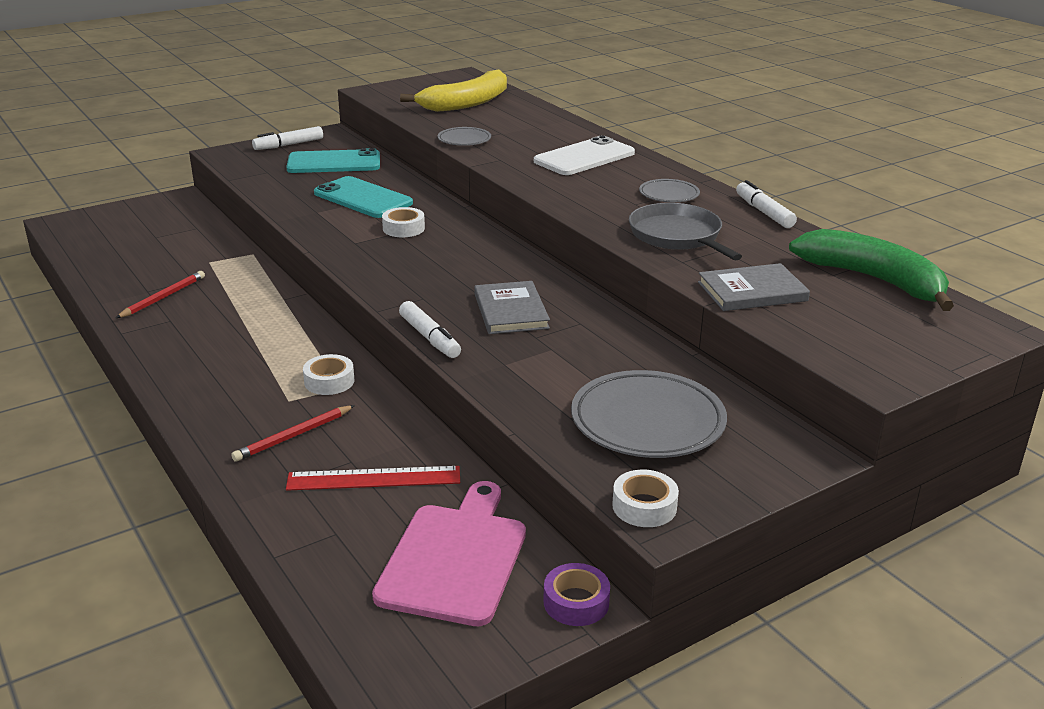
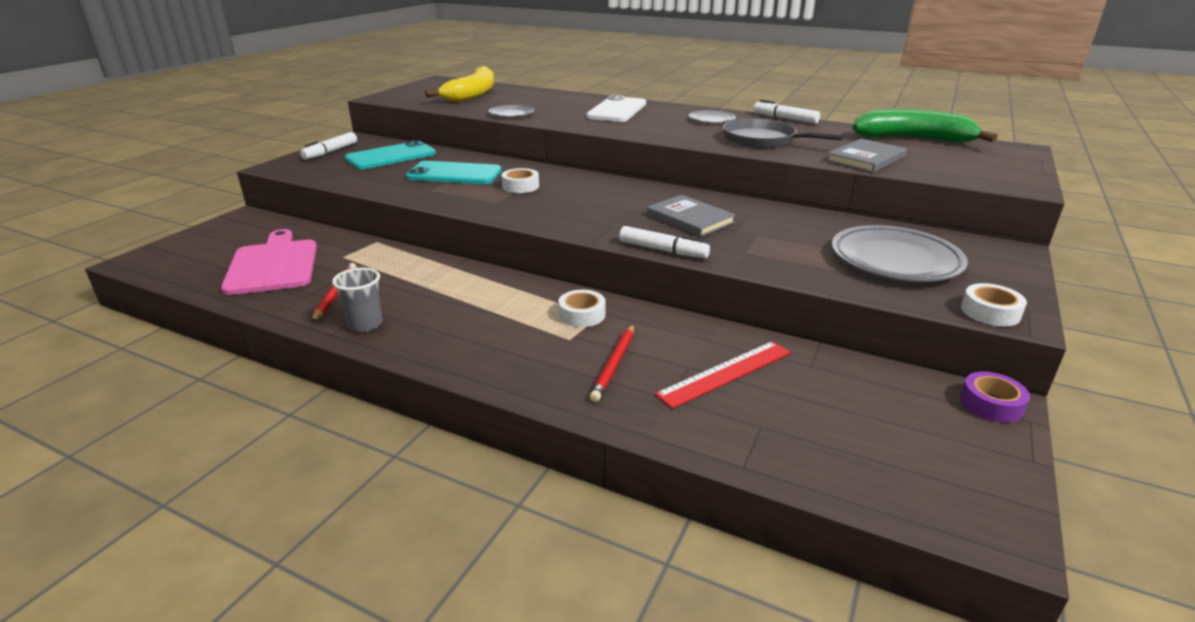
camera: 30 degrees left, 0 degrees up
(153, 333) = (365, 324): none -> grey cup
(455, 558) = (871, 408): pink cutting board -> pink cutting board (273, 265)

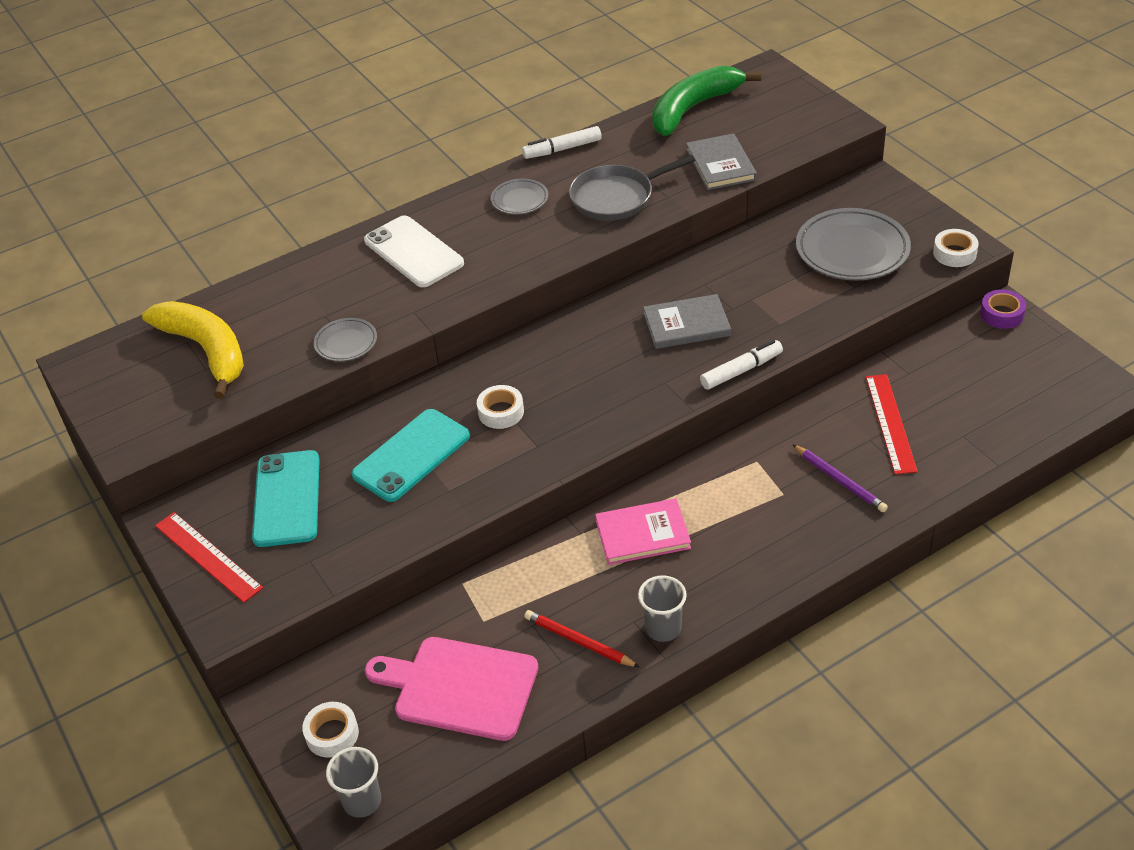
camera: 55 degrees left, 15 degrees up
(159, 261) = (362, 801): none -> grey cup
(330, 152) = (207, 556): white marker -> red ruler
(469, 289) = (642, 534): none -> pink book
(582, 314) = (747, 471): white tape -> white tape (332, 734)
(614, 364) = (840, 480): red pencil -> purple pencil

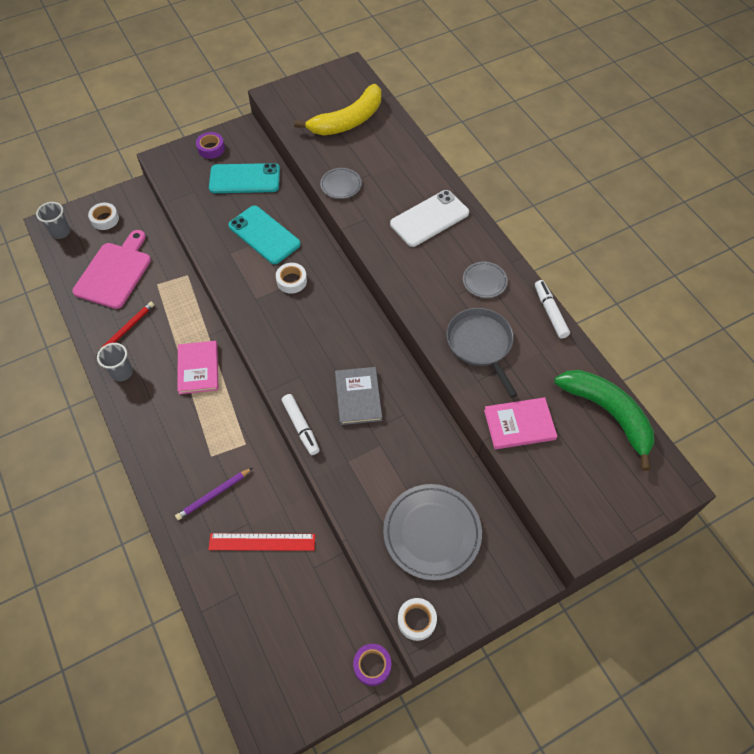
camera: 90 degrees right, 15 degrees up
(207, 556) = (211, 148): red ruler -> purple tape
(720, 165) = (519, 424): grey book -> pink book

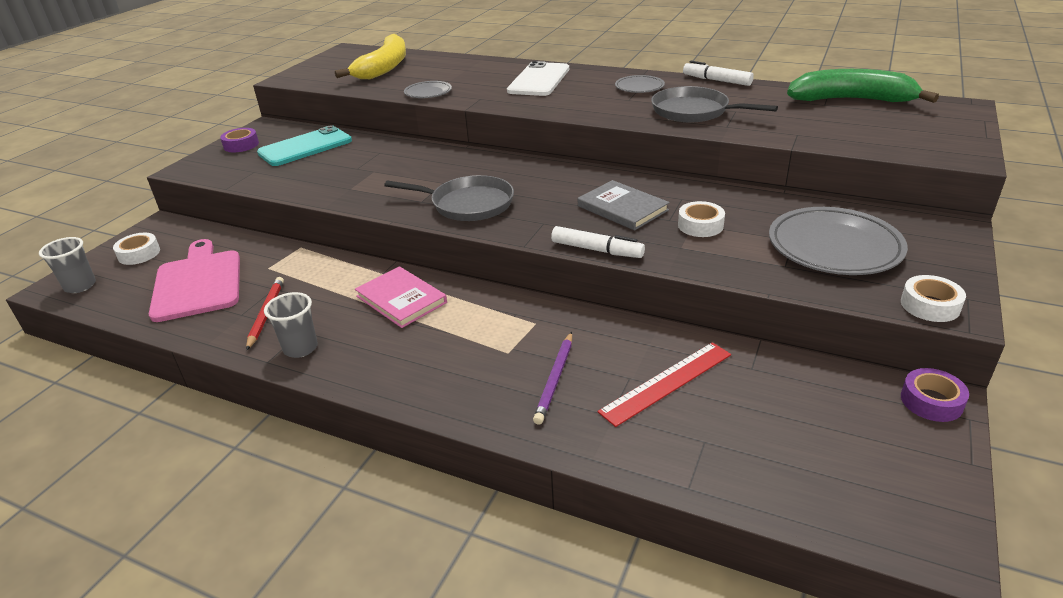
camera: 35 degrees left, 25 degrees down
(264, 235) = (374, 166): turquoise phone -> none
(278, 323) = (468, 204): none -> grey pan
(291, 281) = (444, 177): white tape -> white tape (700, 225)
(519, 424) = (802, 130): pink book -> none

